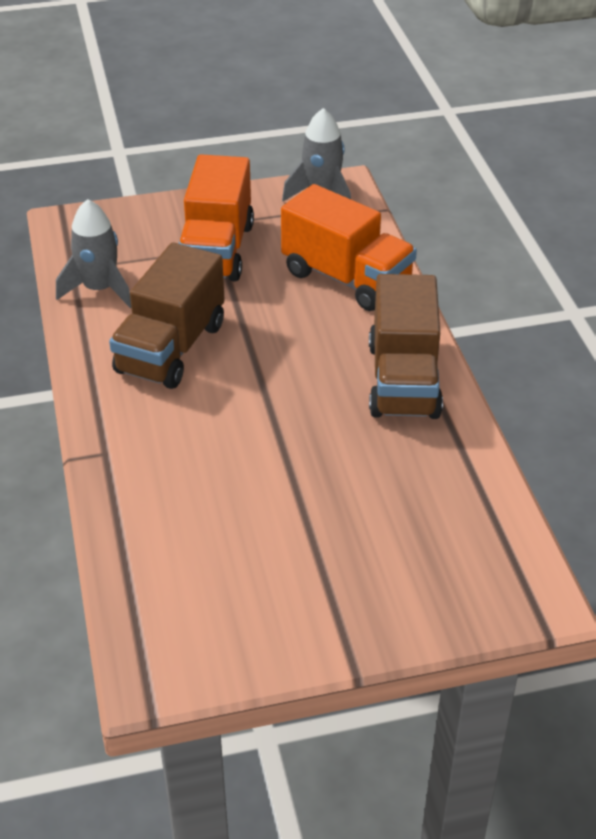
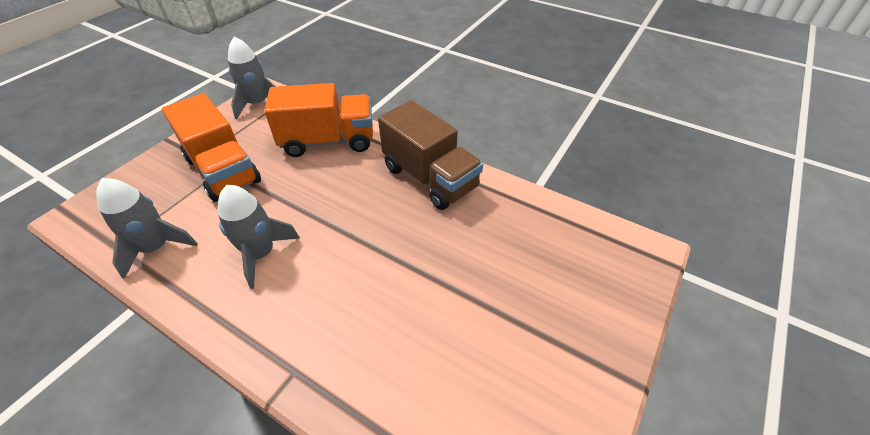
camera: 45 degrees left, 5 degrees up
(171, 348) = (261, 254): brown truck -> grey rocket

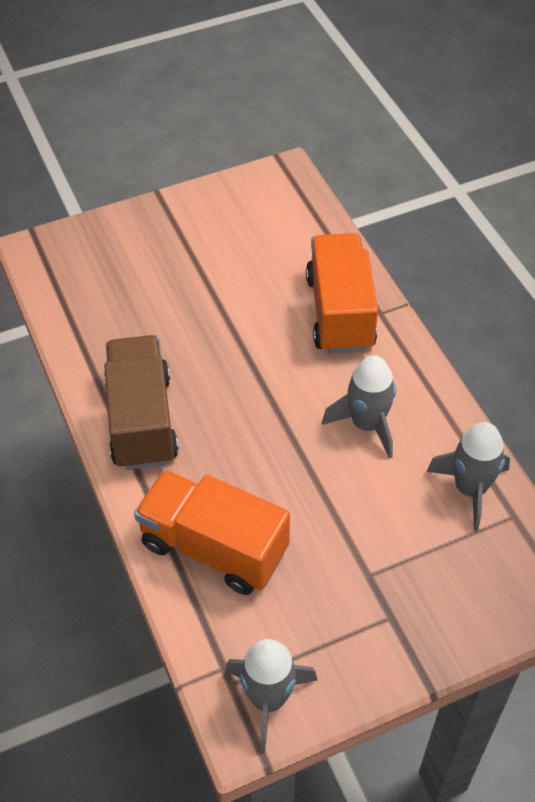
camera: 145 degrees left, 5 degrees up
(223, 170) = (368, 570): orange truck -> orange truck (340, 312)

